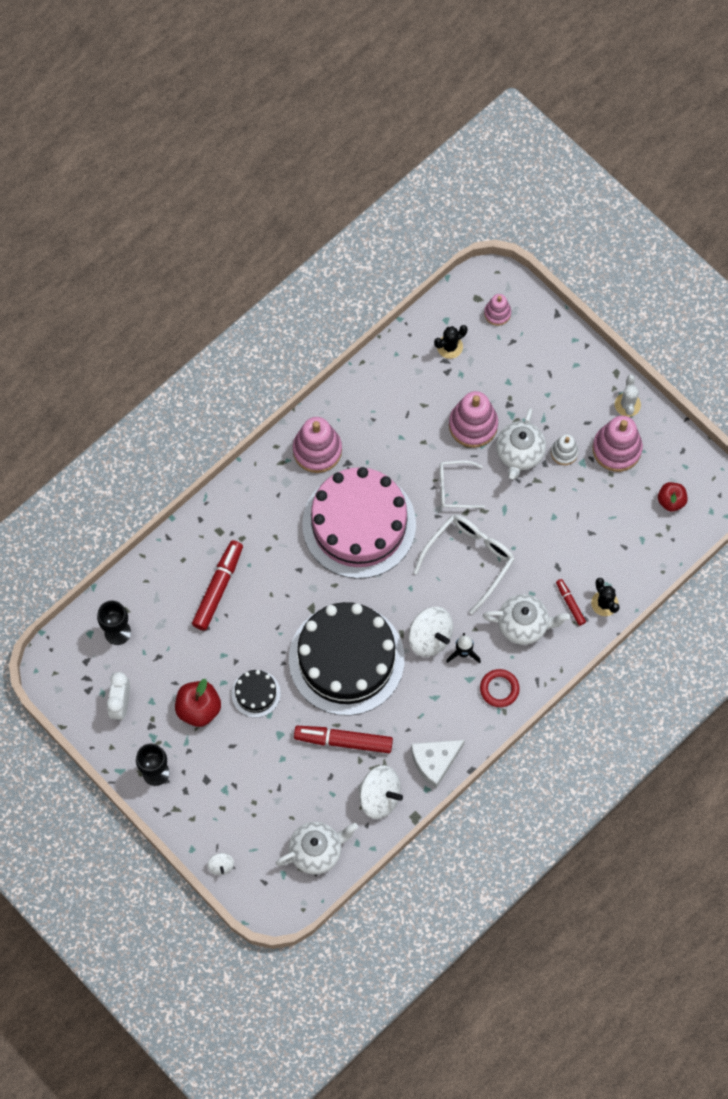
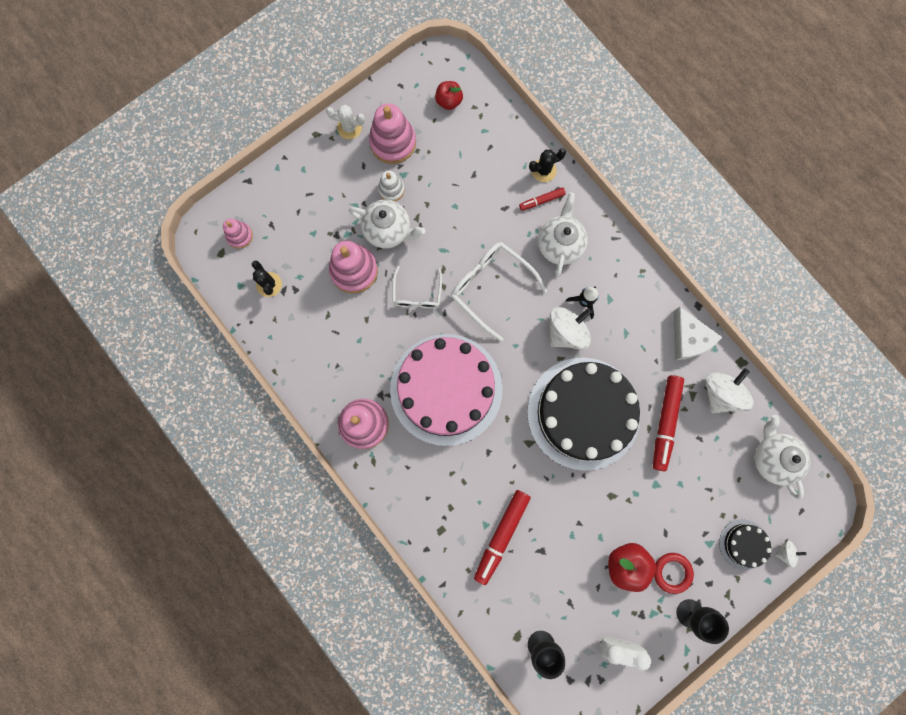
camera: 85 degrees left, 10 degrees up
(218, 588) = (501, 535): red marker -> red marker turned 90 degrees counterclockwise
(256, 693) = (613, 505): black cake -> black cake (743, 544)
(499, 689) = (621, 273): red ring -> red ring (672, 572)

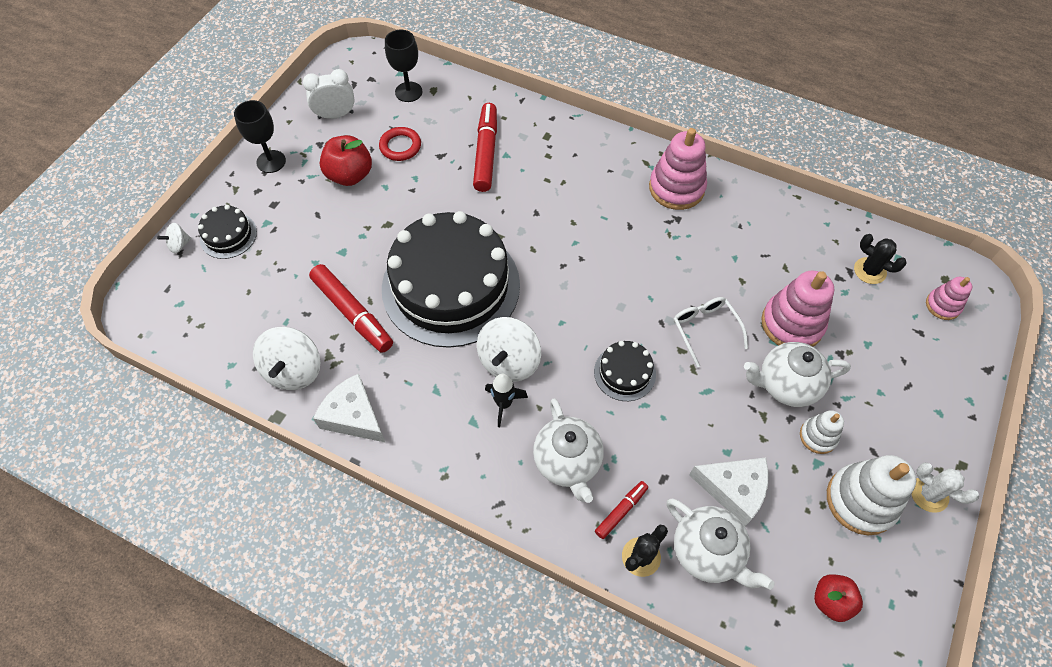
camera: 155 degrees right, 20 degrees down
(349, 128) = (929, 494): white cactus -> white cactus turned 60 degrees clockwise
(393, 142) = (861, 501): pink stacking toy -> white stacking toy
(446, 389) = (613, 250): pink cake -> none
(465, 182) = (733, 490): none -> white cheese
(491, 287) = (624, 373): white glasses -> black cake
(665, 423) = (352, 313): red marker -> red marker turned 150 degrees clockwise
(672, 572) = (299, 186): red ring -> red ring (400, 146)
(772, 457) = (213, 327): white teapot -> white teapot (708, 552)

